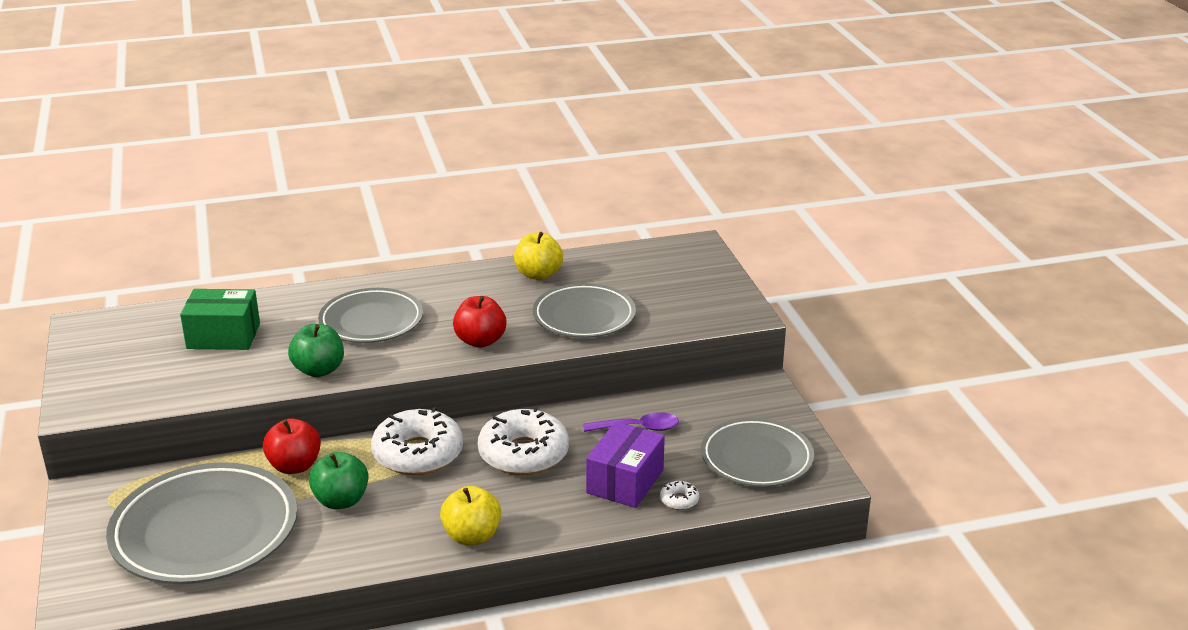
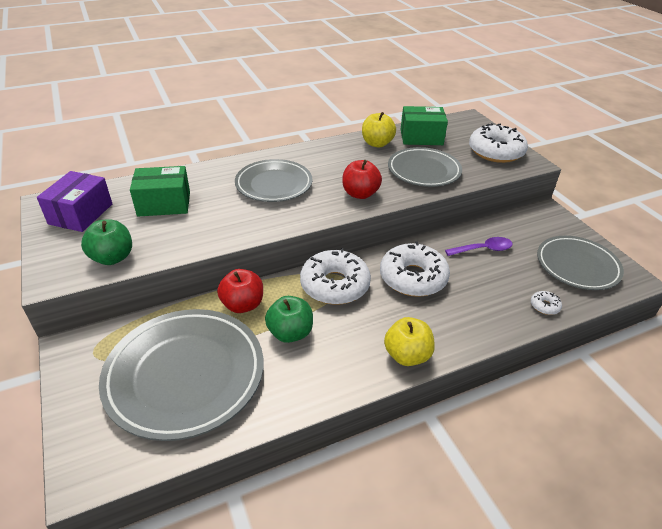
camera: 10 degrees left, 10 degrees up
(319, 370) = (248, 226): green apple -> green apple (112, 258)
(608, 269) = (421, 137): none -> green box
(625, 481) = (497, 294): purple box -> purple box (81, 214)
(704, 296) = (496, 152): none -> white donut

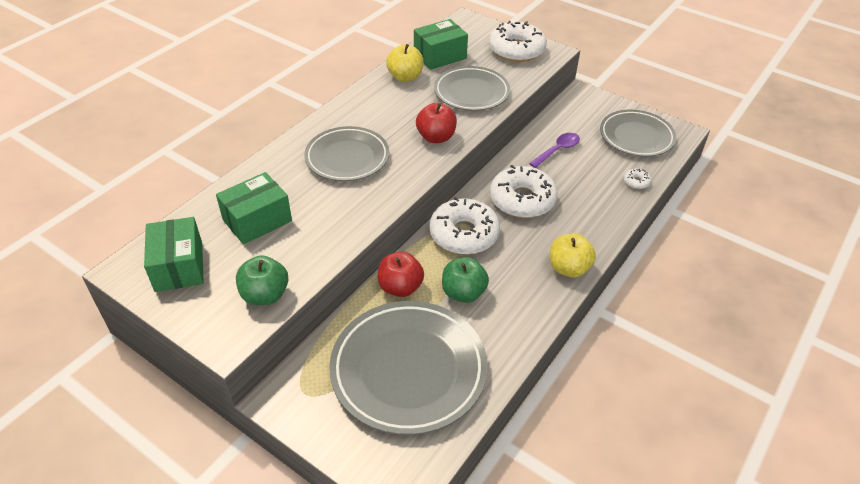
camera: 30 degrees left, 5 degrees up
(81, 214) = (179, 266): purple box -> green box

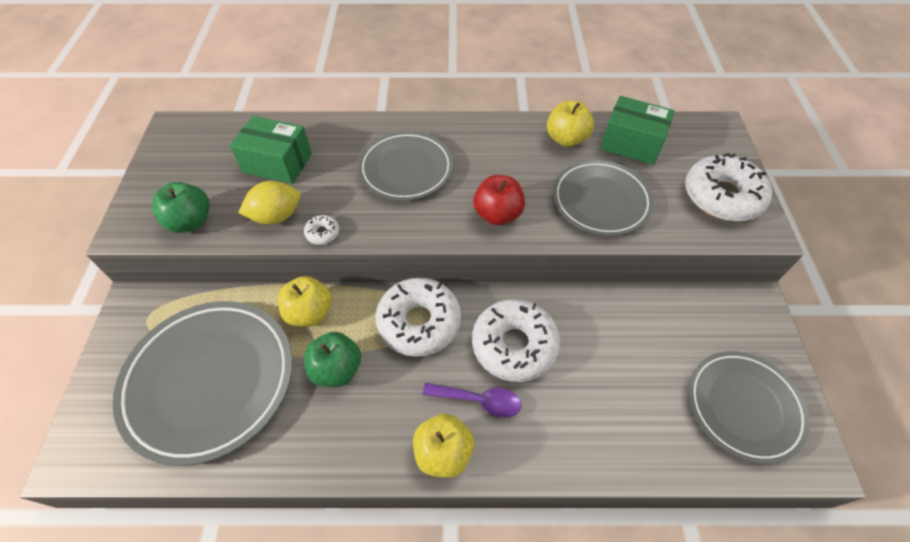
camera: 55 degrees right, 10 degrees up
(179, 266) = (193, 152): green box -> none
(316, 243) = (276, 216): none -> yellow lemon
(400, 287) = (310, 313): red apple -> yellow apple
(557, 150) = (628, 334): purple spoon -> purple spoon (479, 400)
(636, 182) = (657, 452): white donut -> white donut (322, 233)

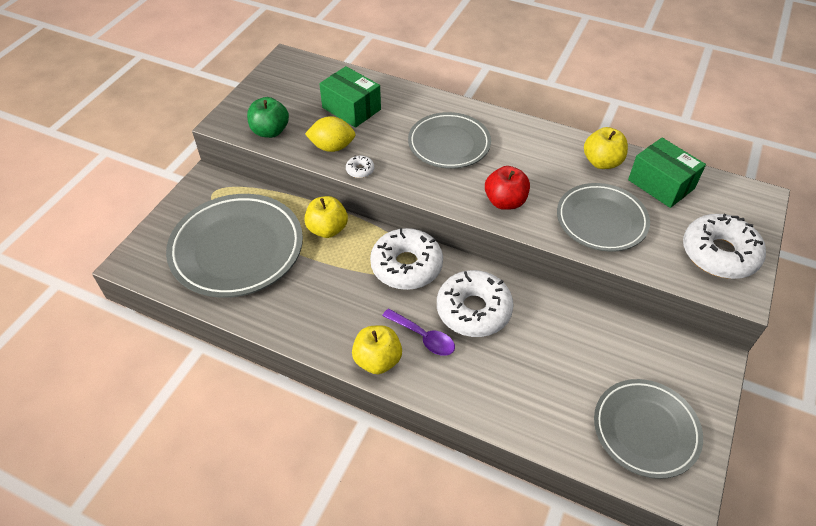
camera: 25 degrees right, 5 degrees down
(337, 369) = (328, 275): green apple -> none

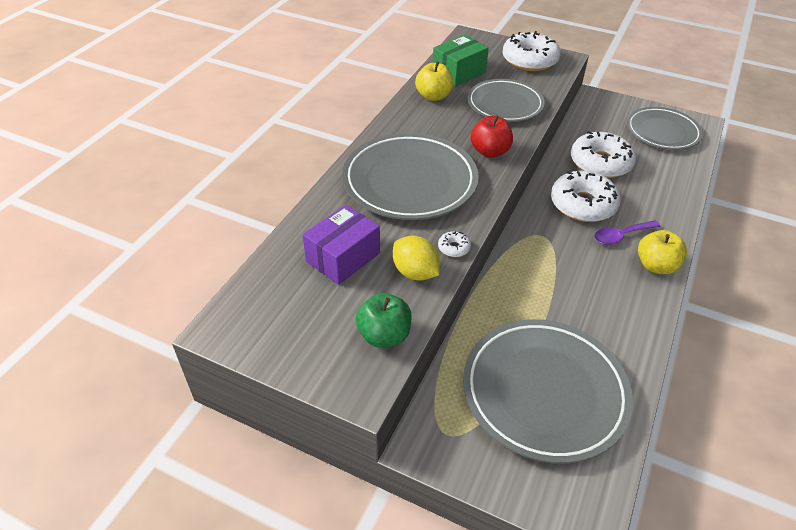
camera: 90 degrees left, 5 degrees down
(327, 229) = (501, 308): yellow apple -> none
(332, 147) = (415, 272): yellow lemon -> yellow lemon turned 45 degrees counterclockwise
(351, 108) = (343, 257): green box -> purple box
(406, 266) = (541, 245): white donut -> white donut (600, 163)
(423, 337) = (621, 236): purple spoon -> purple spoon turned 150 degrees counterclockwise
(449, 144) = (410, 182): grey plate -> grey plate, size x1.53

